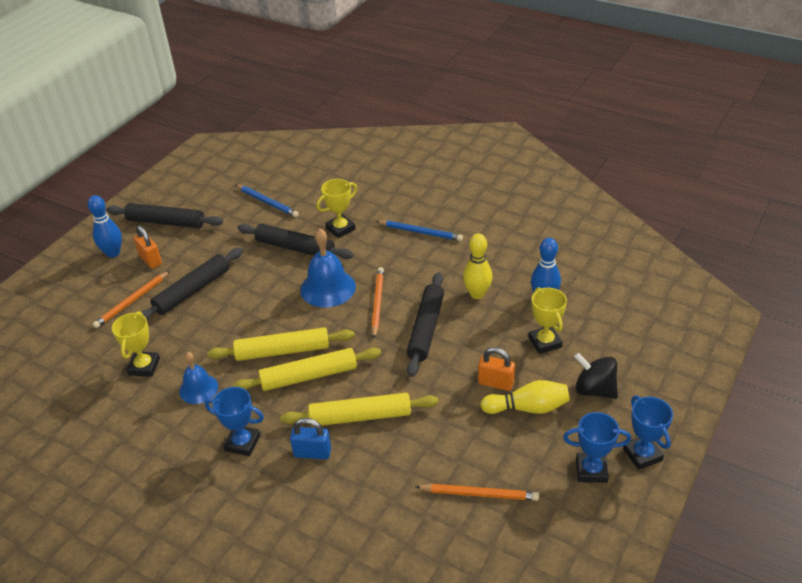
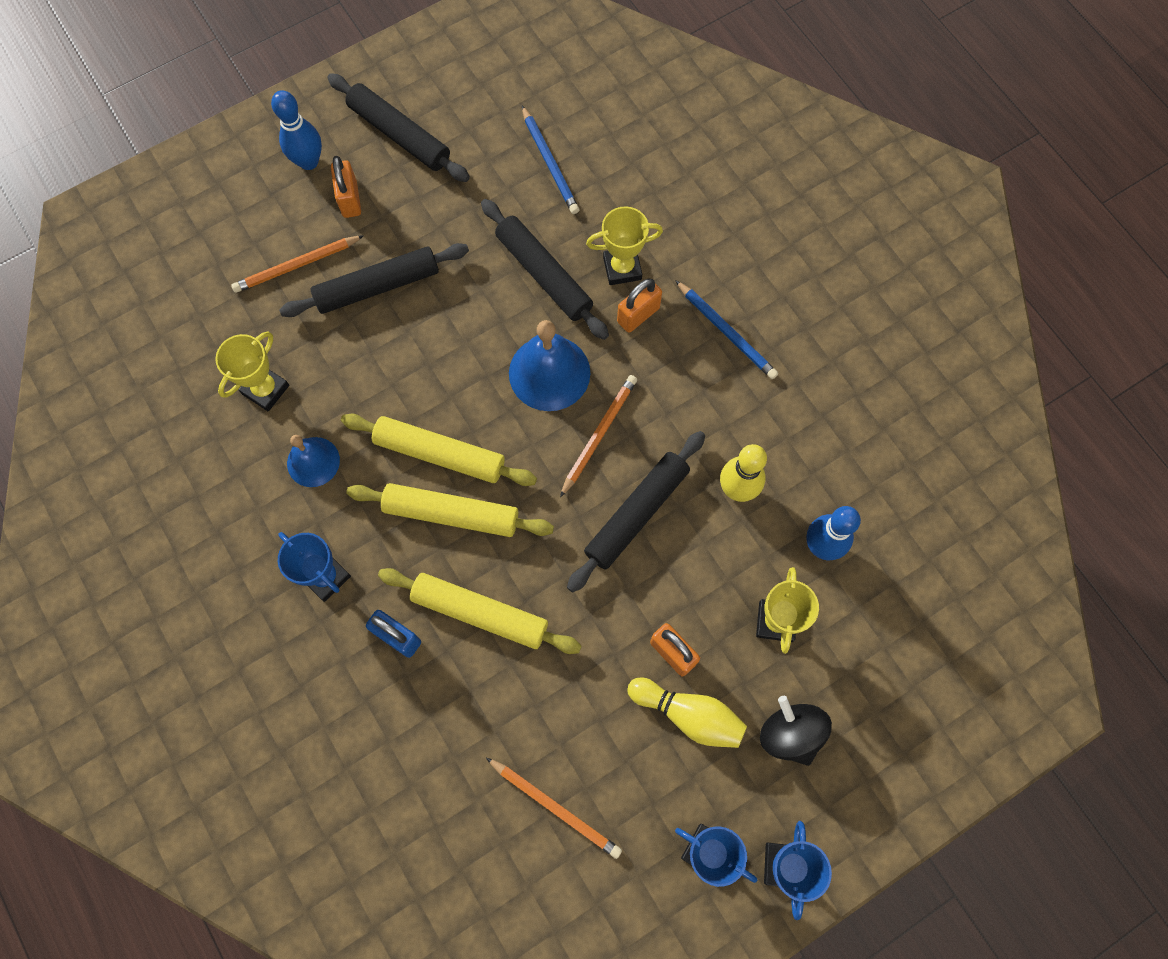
camera: 25 degrees right, 30 degrees up
(364, 244) = (638, 315): none -> orange padlock

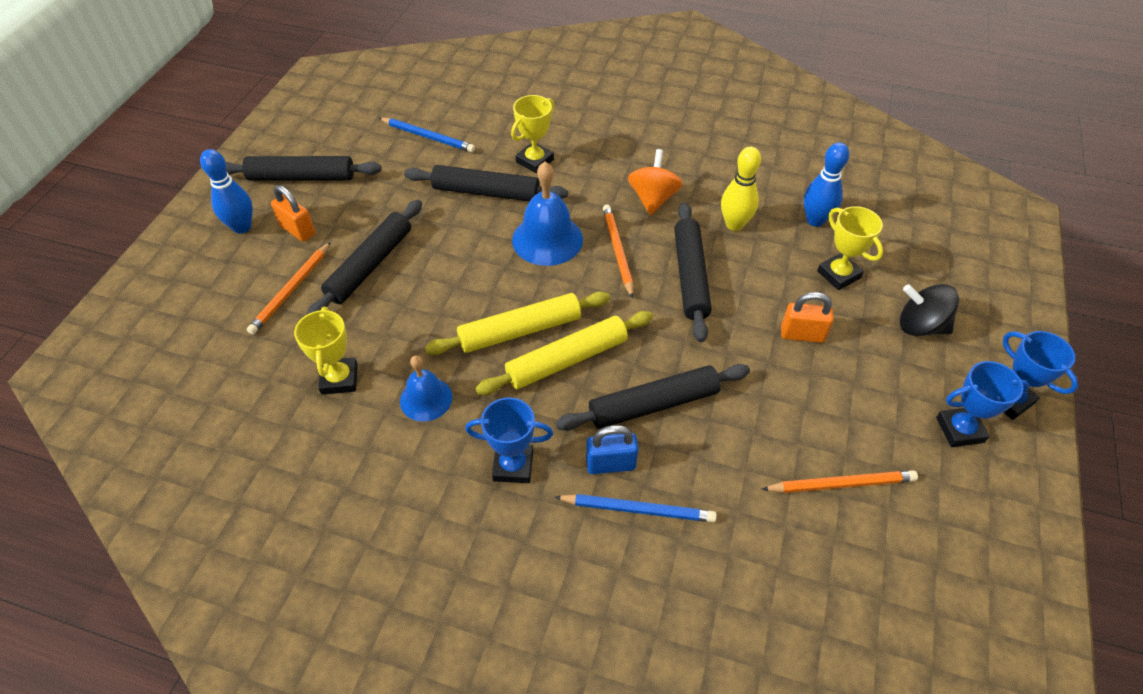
camera: 40 degrees left, 20 degrees down
(480, 613) = (653, 404): yellow rolling pin -> black rolling pin
(638, 315) = (571, 177): orange padlock -> none
(688, 715) = (853, 361): yellow bowling pin -> none
(690, 399) = (653, 199): none -> orange spinning top
(726, 332) = (635, 154): blue pencil -> blue pencil (638, 509)

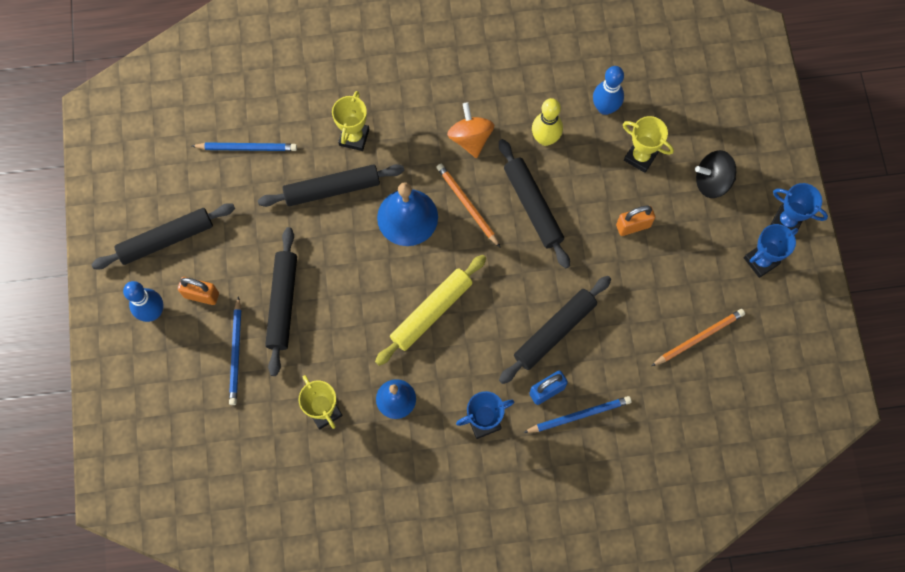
camera: 25 degrees left, 20 degrees up
(291, 290) = (236, 353): orange pencil -> blue pencil
(567, 360) = (478, 322): yellow rolling pin -> none

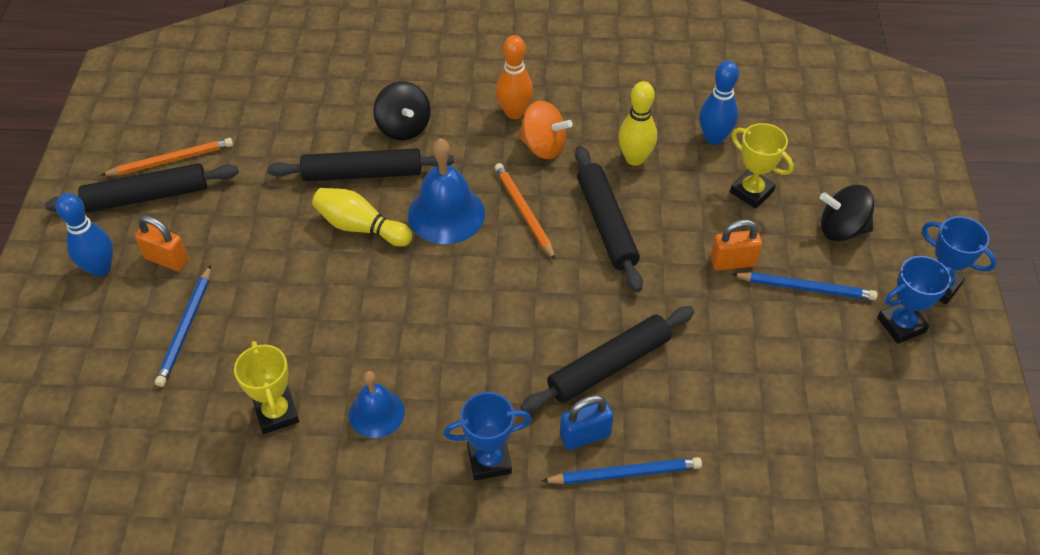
camera: 10 degrees right, 20 degrees down
(247, 148) = (275, 121): blue pencil -> blue pencil (806, 288)
(283, 303) = (264, 282): black rolling pin -> none
(344, 240) = (360, 227): none -> yellow bowling pin
(354, 137) = (403, 127): yellow trophy -> black spinning top
(431, 312) = (450, 319): yellow rolling pin -> none
(441, 107) = (514, 112): none -> orange bowling pin
(470, 138) = (543, 146): orange spinning top -> orange spinning top turned 120 degrees clockwise
(698, 337) = (807, 402): orange pencil -> orange pencil (171, 160)

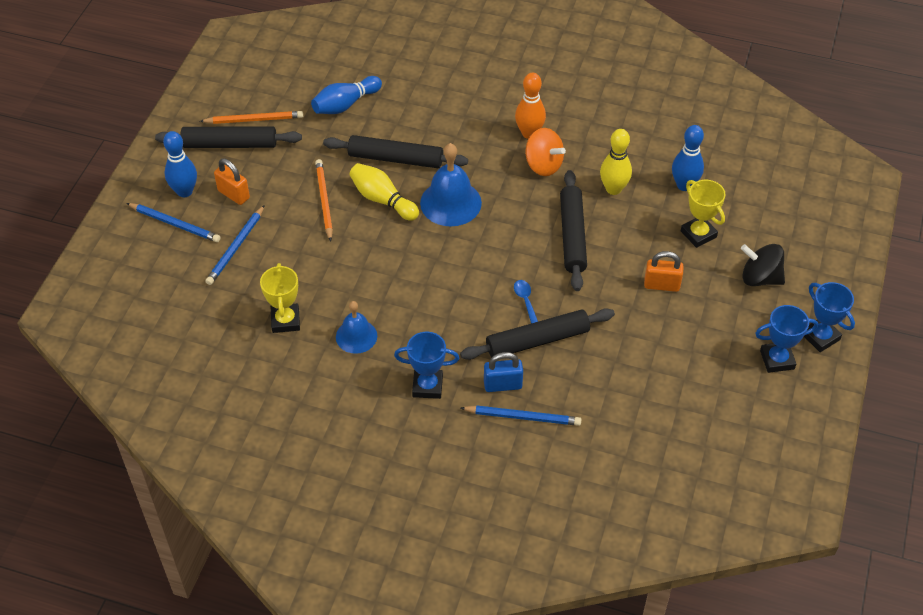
camera: 15 degrees right, 0 degrees up
(282, 120) = (345, 104): none -> blue bowling pin
(403, 127) = (438, 128): black spinning top -> none
(523, 212) = (511, 213): orange pencil -> orange pencil (324, 201)
(577, 318) = (525, 301): none -> blue spoon
(806, 288) = (712, 316): blue pencil -> blue pencil (175, 224)

